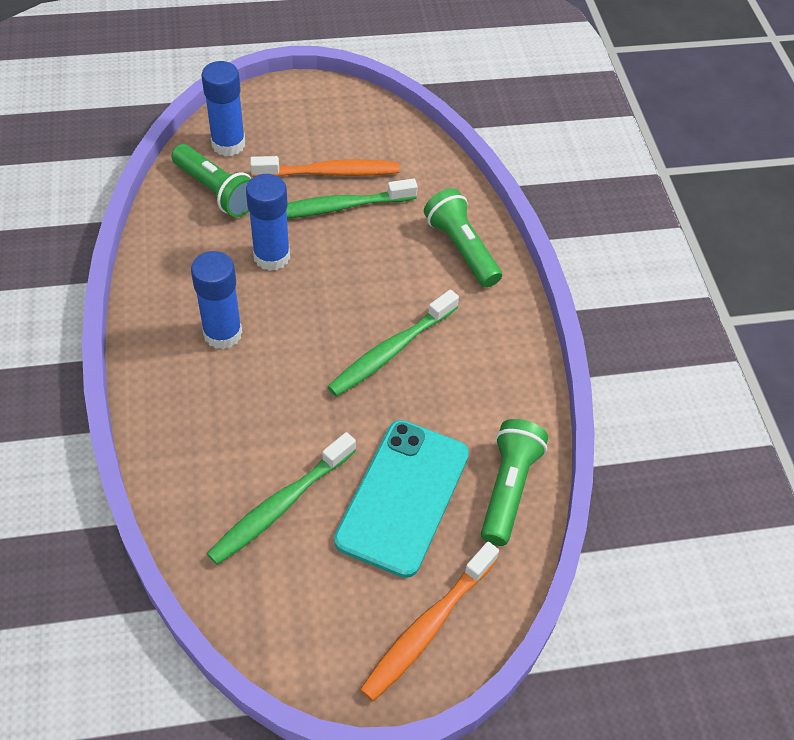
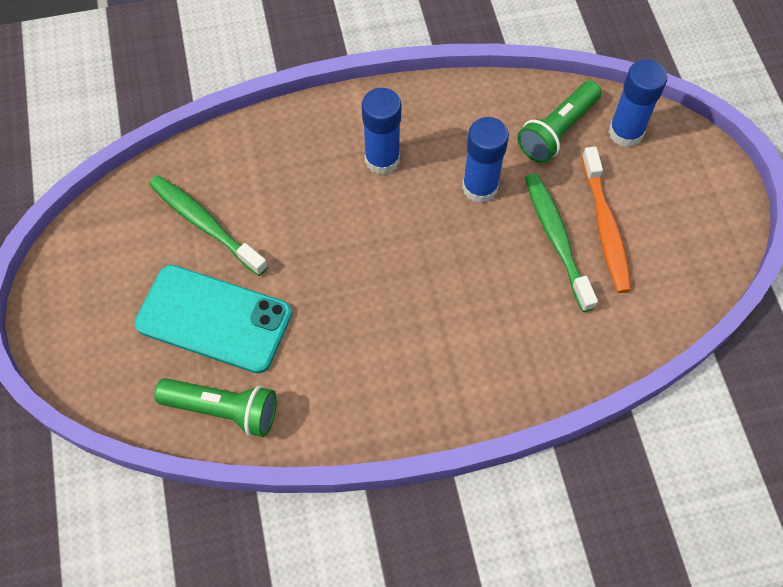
camera: 90 degrees right, 10 degrees up
(391, 351) = (375, 300): green toothbrush -> none
(427, 627) = (90, 344): orange toothbrush -> none
(461, 249) = (518, 361): green flashlight -> none

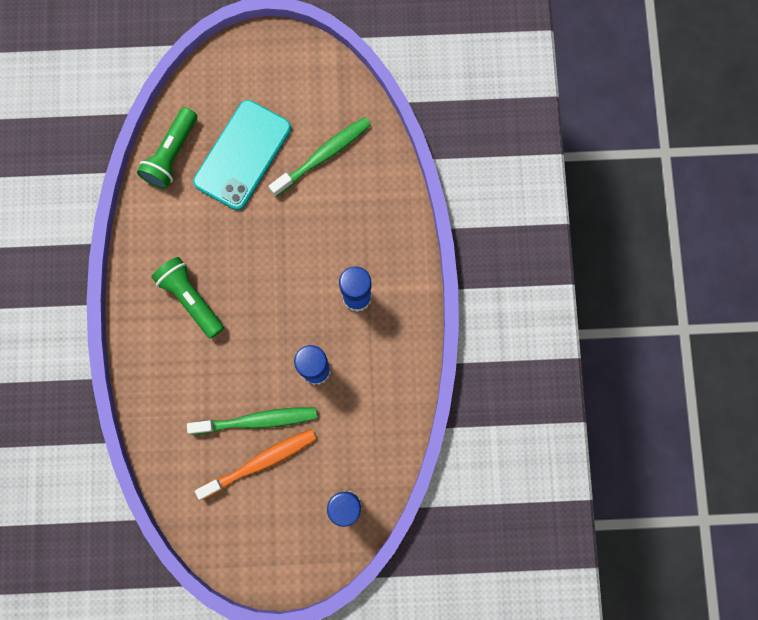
camera: 100 degrees right, 15 degrees up
(557, 131) = (358, 447): green flashlight -> green flashlight (191, 299)
(605, 227) = (260, 462): orange toothbrush -> orange toothbrush turned 150 degrees clockwise

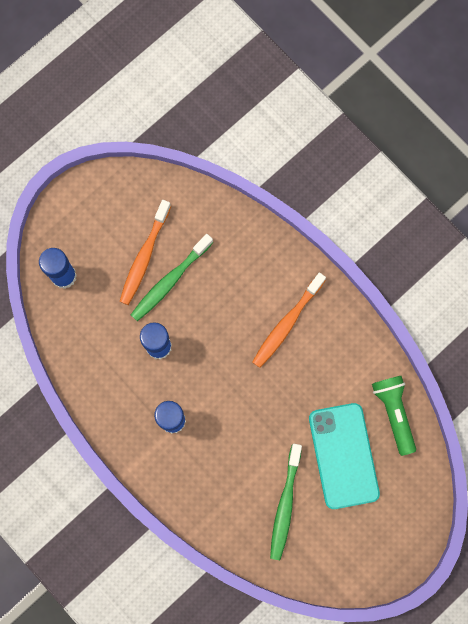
camera: 140 degrees right, 0 degrees up
(191, 299) = (287, 323): green flashlight -> orange toothbrush

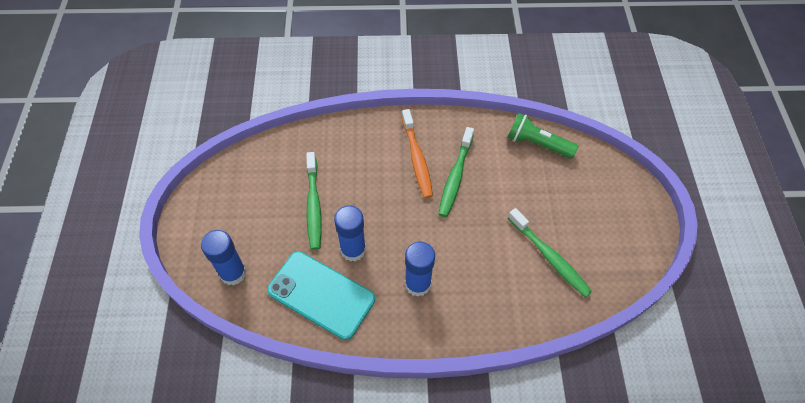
camera: 50 degrees left, 20 degrees down
(144, 256) = (279, 208): orange toothbrush -> none
(297, 370) = (455, 176): none -> green toothbrush
(343, 455) = (543, 194): turquoise phone -> turquoise phone (321, 295)

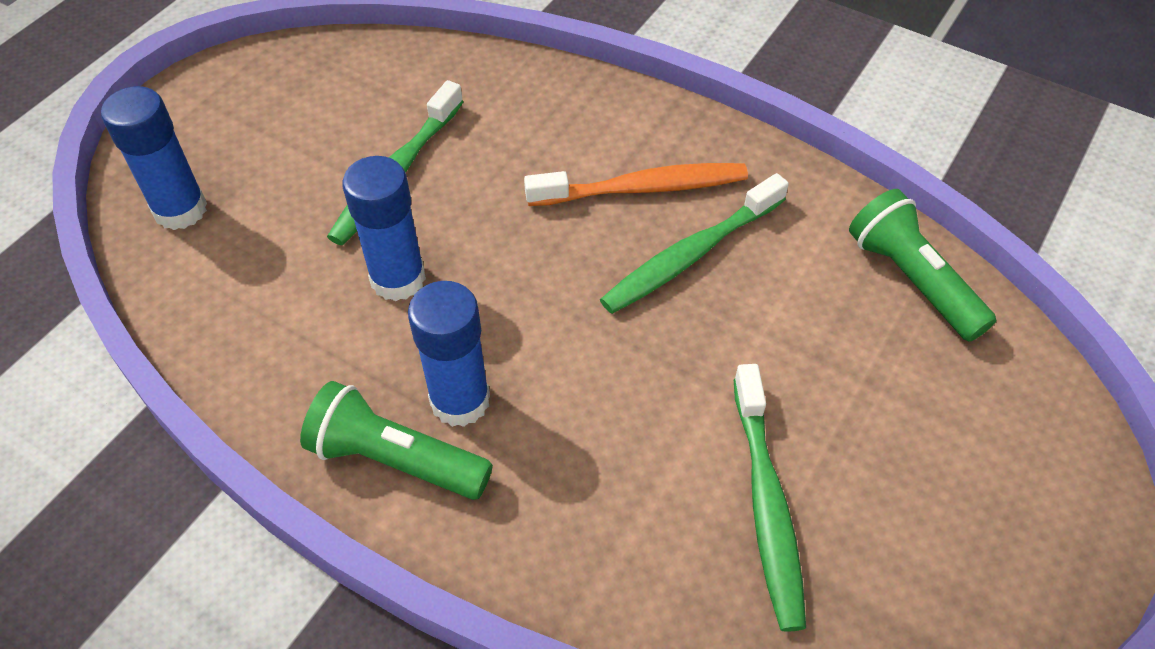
camera: 35 degrees right, 5 degrees down
(321, 295) = (281, 321): turquoise phone -> none
(412, 321) = (395, 459): none -> green flashlight
(416, 158) = (642, 188): orange toothbrush -> orange toothbrush turned 120 degrees counterclockwise

